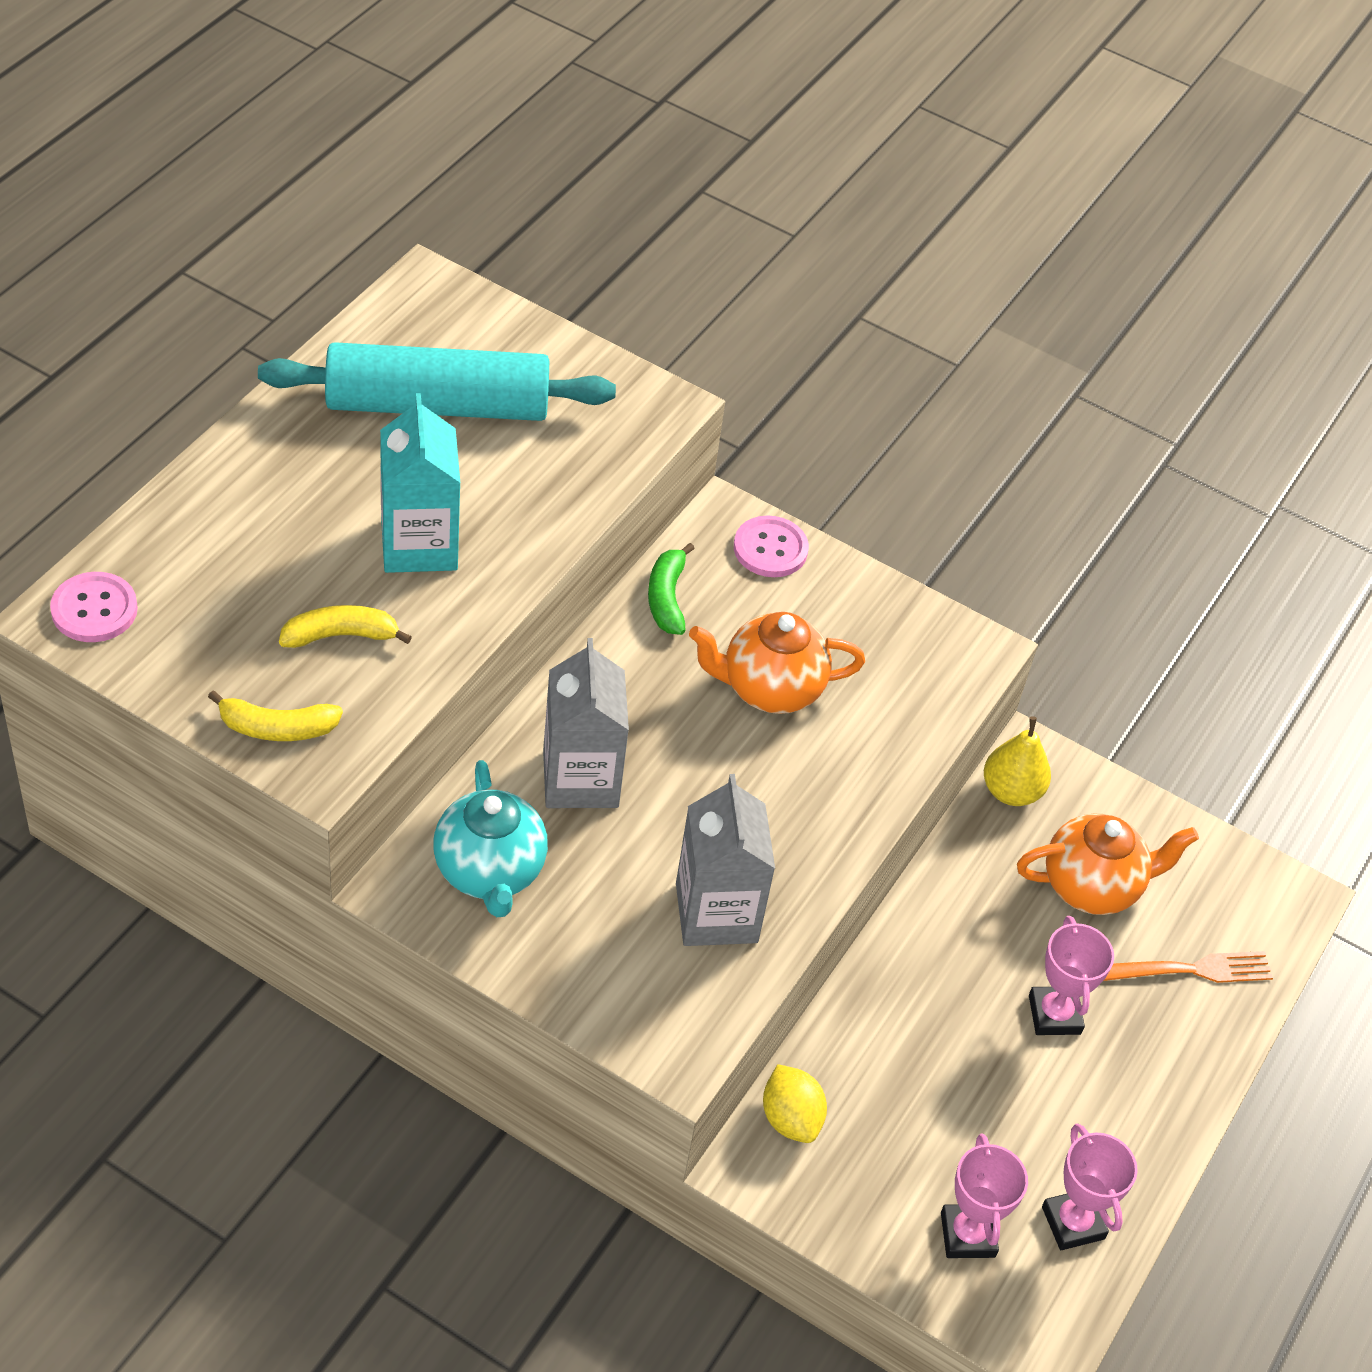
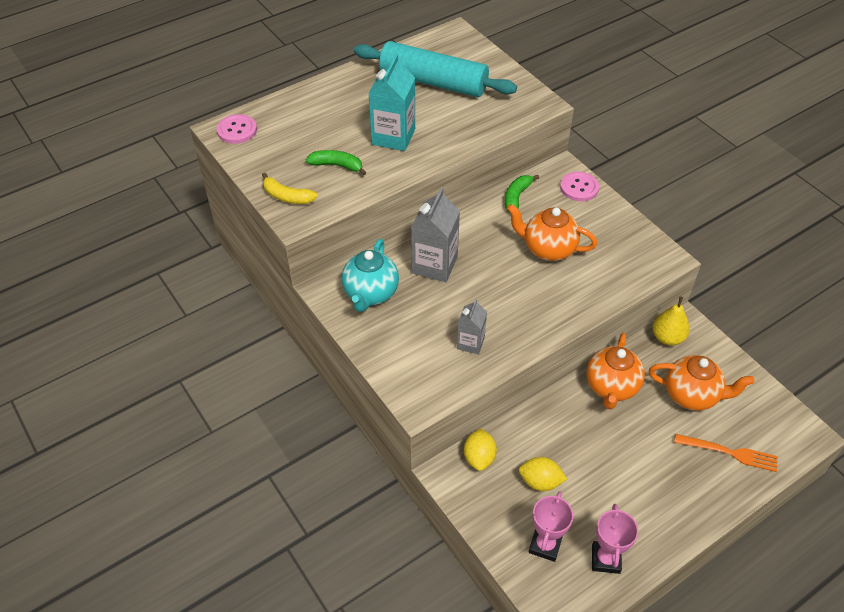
camera: 30 degrees right, 0 degrees up
(341, 635) = (337, 165): yellow banana -> green banana
(716, 913) = (470, 343): grey carton -> grey carton, size x0.59
(912, 1126) = (540, 482): none -> yellow lemon
(956, 914) = (611, 387): none -> orange teapot
(1054, 1015) = (642, 451): pink trophy -> none

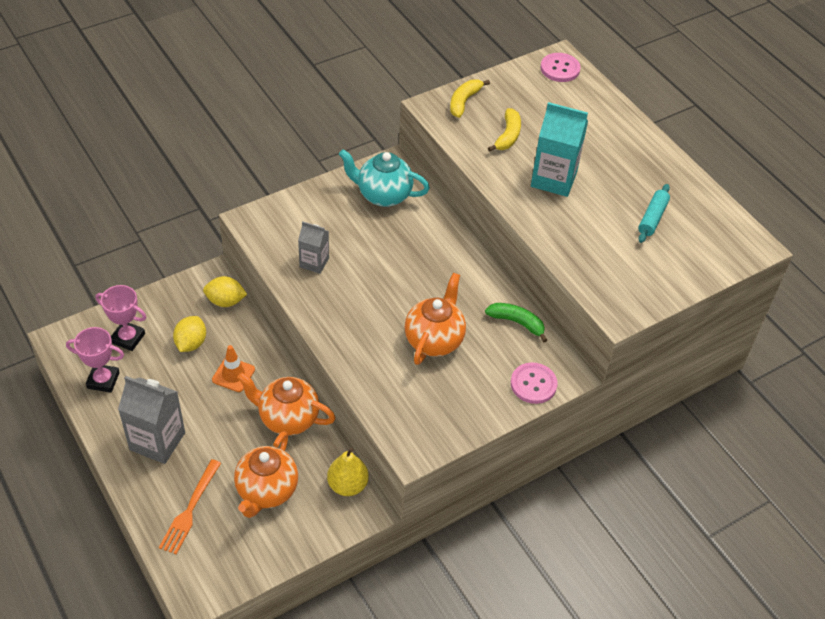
camera: 90 degrees right, 0 degrees up
(337, 165) = (508, 136): green banana -> yellow banana
(433, 82) = (652, 218): turquoise rolling pin -> turquoise rolling pin, size x0.43
(434, 265) = (417, 244): grey carton -> grey carton (157, 441)
(571, 438) = (233, 374): none -> orange traffic cone

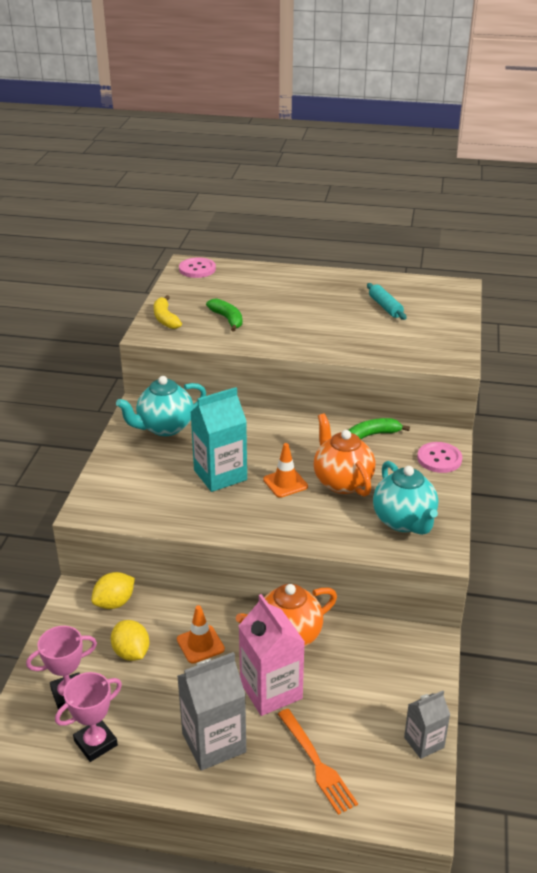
camera: 45 degrees left, 15 degrees down
(229, 442) = (271, 690): none -> pink carton
(266, 491) = (350, 696): orange teapot -> none
(314, 262) = (183, 500): grey carton -> grey carton (424, 742)
(347, 485) = (395, 639): yellow pear -> none
(395, 307) = (285, 483): none -> orange traffic cone
(427, 407) = (404, 521): none -> turquoise teapot
(508, 136) = (227, 319): yellow banana -> green banana
(553, 179) = (296, 323): turquoise carton -> turquoise carton (220, 475)

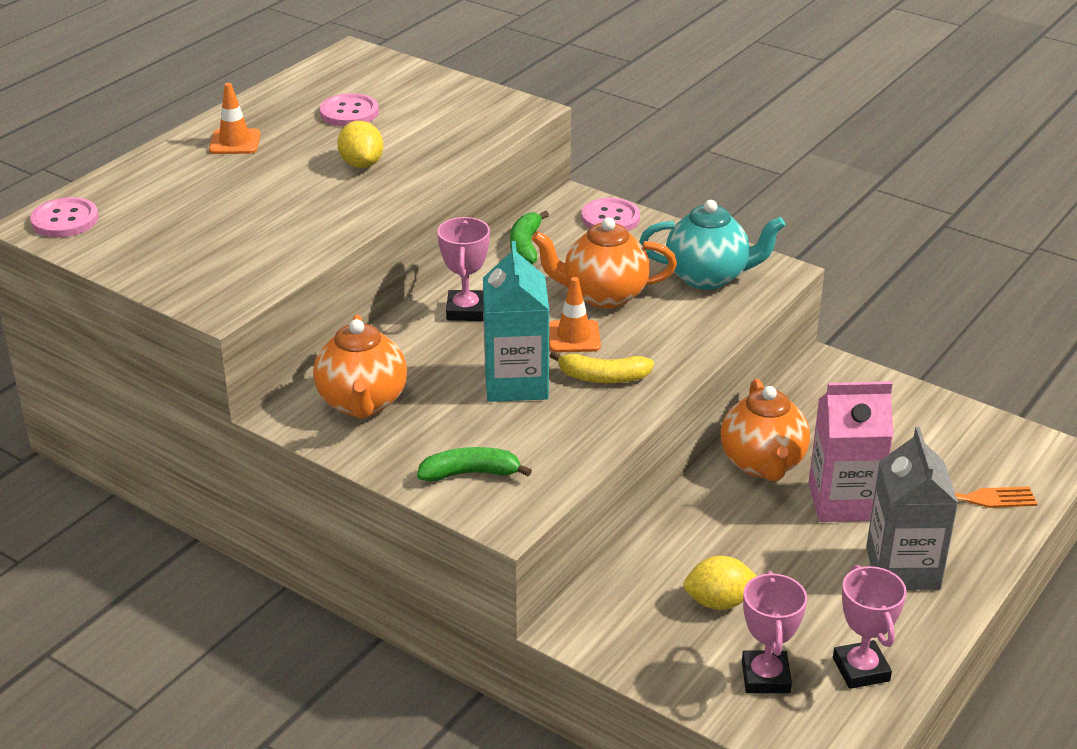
camera: 65 degrees left, 0 degrees up
(114, 603) = (613, 596): yellow lemon -> yellow lemon (361, 164)
(164, 427) = (362, 403): turquoise teapot -> orange teapot
(165, 319) = (191, 282): yellow banana -> yellow banana (603, 377)
(200, 644) = (737, 537): orange traffic cone -> orange traffic cone (235, 142)
(227, 319) = (252, 231): green banana -> green banana (470, 473)
(282, 434) = (466, 310): none -> pink trophy
(385, 307) = (349, 112): turquoise rolling pin -> pink button
(424, 742) = (965, 418): grey carton -> none

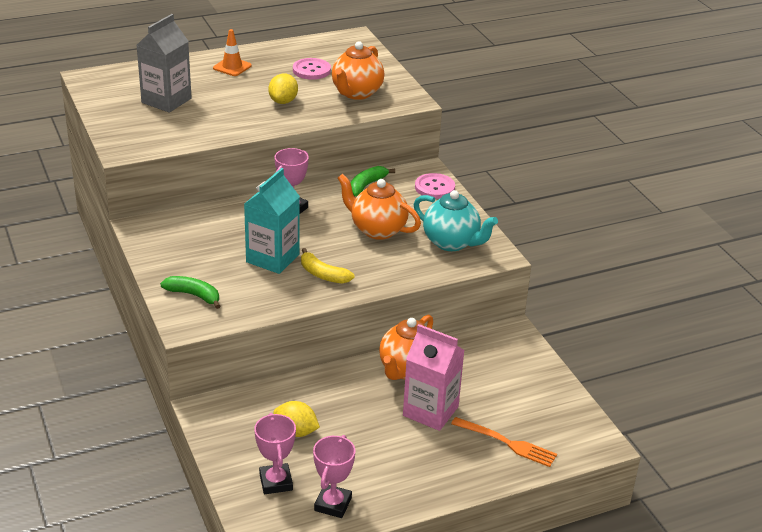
camera: 30 degrees right, 0 degrees up
(65, 220) = (102, 80): pink button -> none
(362, 403) = (182, 236): orange teapot -> orange teapot (356, 93)
(573, 337) = (333, 246): orange traffic cone -> none
(765, 677) = (276, 482): pink trophy -> pink trophy turned 45 degrees counterclockwise
(902, 568) = (422, 463): grey carton -> grey carton (166, 100)

